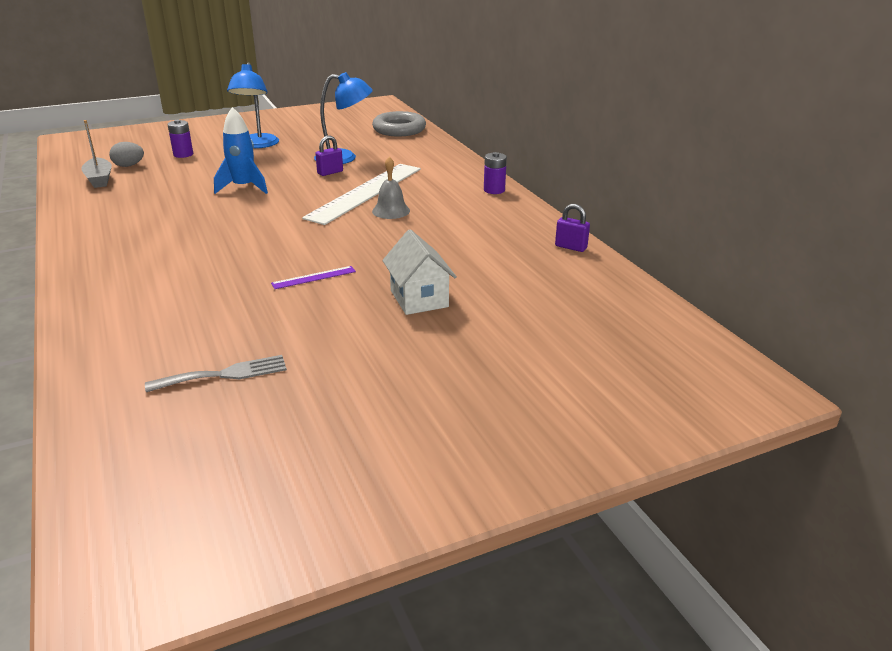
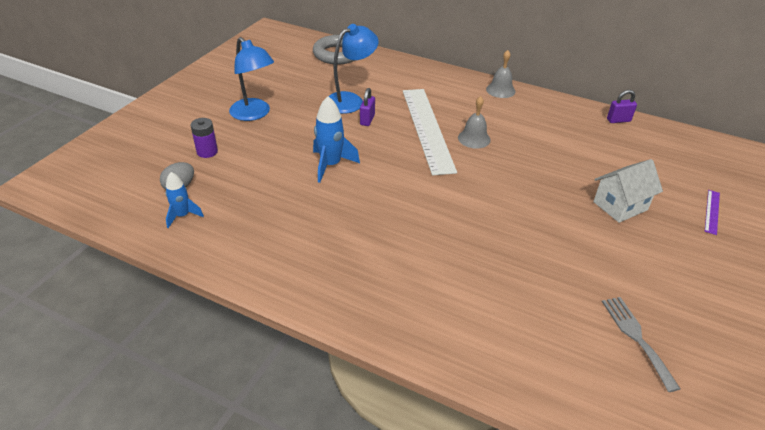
camera: 40 degrees left, 10 degrees up
(99, 179) = (183, 216): grey boat -> blue rocket
(224, 374) = (636, 337): grey fork -> grey fork turned 45 degrees counterclockwise
(314, 277) = (536, 224): purple ruler -> purple ruler (712, 211)
(419, 299) = (620, 206): white house -> white house turned 60 degrees counterclockwise
(494, 190) = (500, 90): purple battery -> grey bell

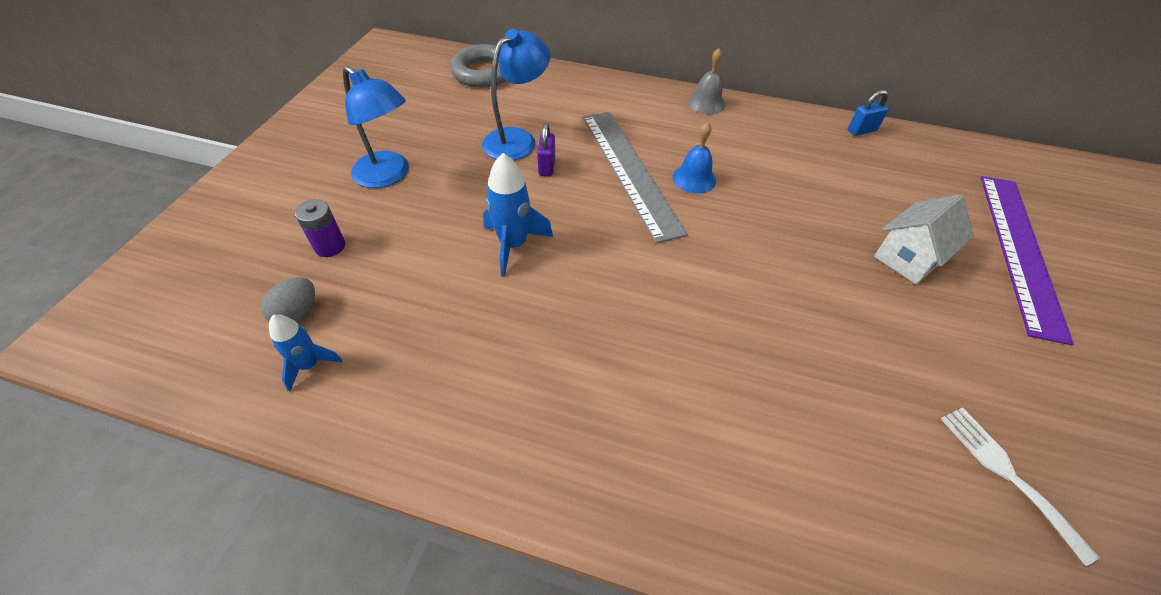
camera: 10 degrees left, 10 degrees up
(427, 129) = (630, 171): white ruler -> grey ruler
(474, 138) = (694, 179): grey bell -> blue bell
(618, 120) = (861, 130): purple padlock -> blue padlock
(636, 337) = (1006, 473): grey fork -> white fork
(712, 211) = (1020, 250): purple ruler -> purple ruler, size x2.48

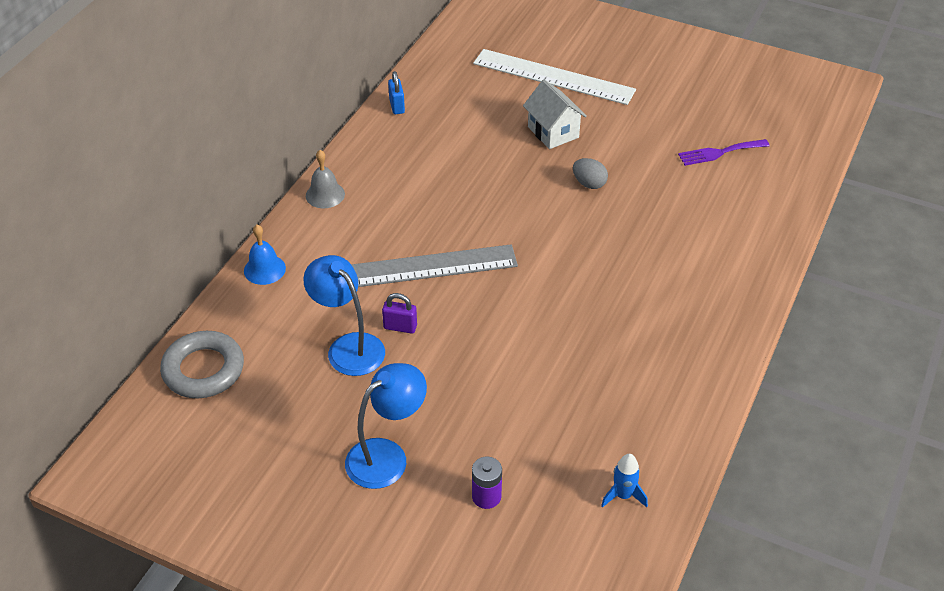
camera: 80 degrees left, 5 degrees down
(297, 313) = (567, 511): grey egg -> grey egg (589, 184)
(513, 245) = (505, 359): blue rocket -> none
(694, 179) = (440, 227): blue bell -> blue bell (264, 269)
(1006, 473) = (719, 152): white fork -> purple fork
(1020, 250) = (553, 77): purple ruler -> white ruler

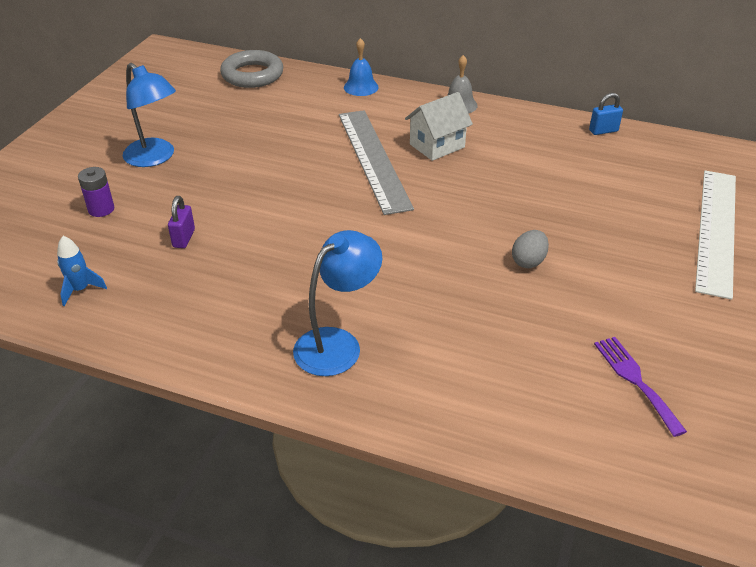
camera: 85 degrees right, 5 degrees down
(348, 347) = (275, 131): blue lamp -> blue lamp (337, 343)
(400, 327) = (298, 154): purple padlock -> purple padlock (184, 238)
(553, 132) = (610, 232): white house -> white house (437, 146)

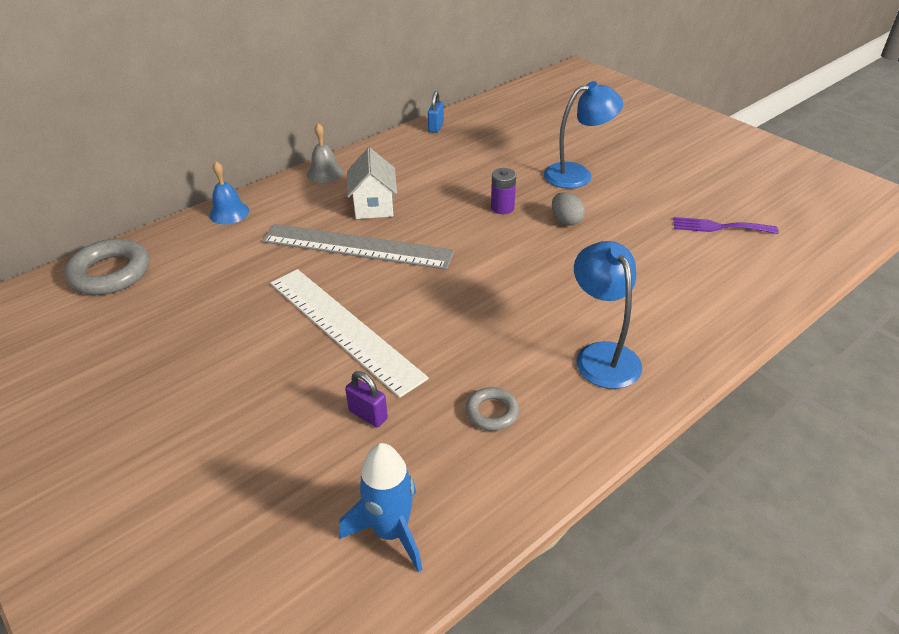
camera: 60 degrees left, 0 degrees up
(80, 290) = (391, 532): blue rocket -> blue rocket, size x1.57
(101, 209) = (247, 475): purple battery -> purple battery (502, 208)
(155, 158) = (189, 398): blue lamp -> blue lamp (577, 174)
(223, 299) = (492, 412): none -> grey ring
(716, 230) = (589, 135): white ruler -> white ruler (344, 328)

